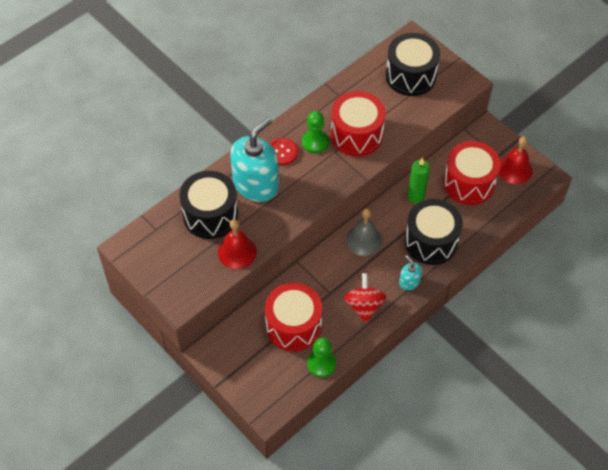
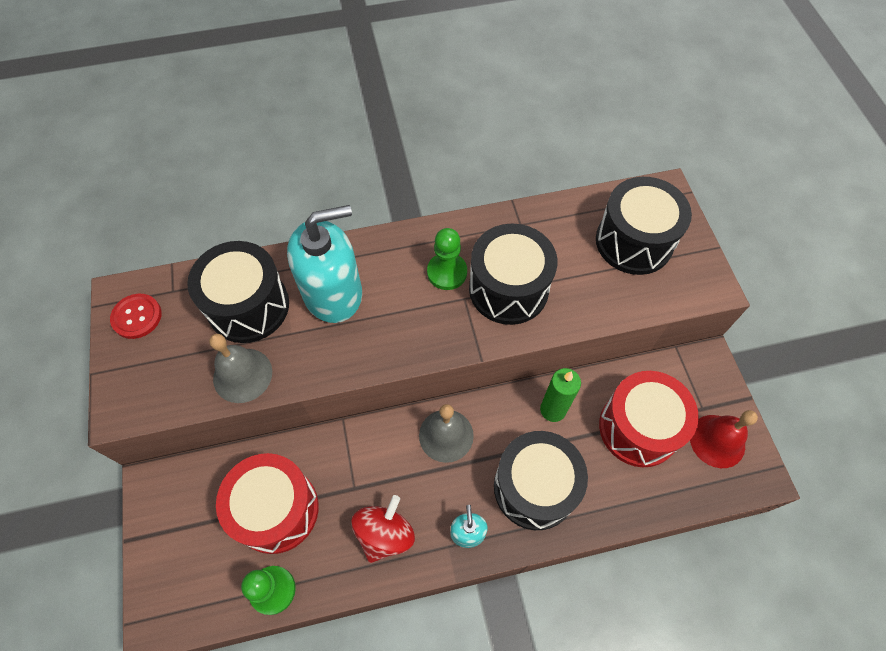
camera: 30 degrees right, 5 degrees up
(237, 252) = (242, 375): red bell -> grey bell
(282, 152) = (396, 265): red button -> red button (137, 317)
(356, 135) = (508, 289): red drum -> black drum

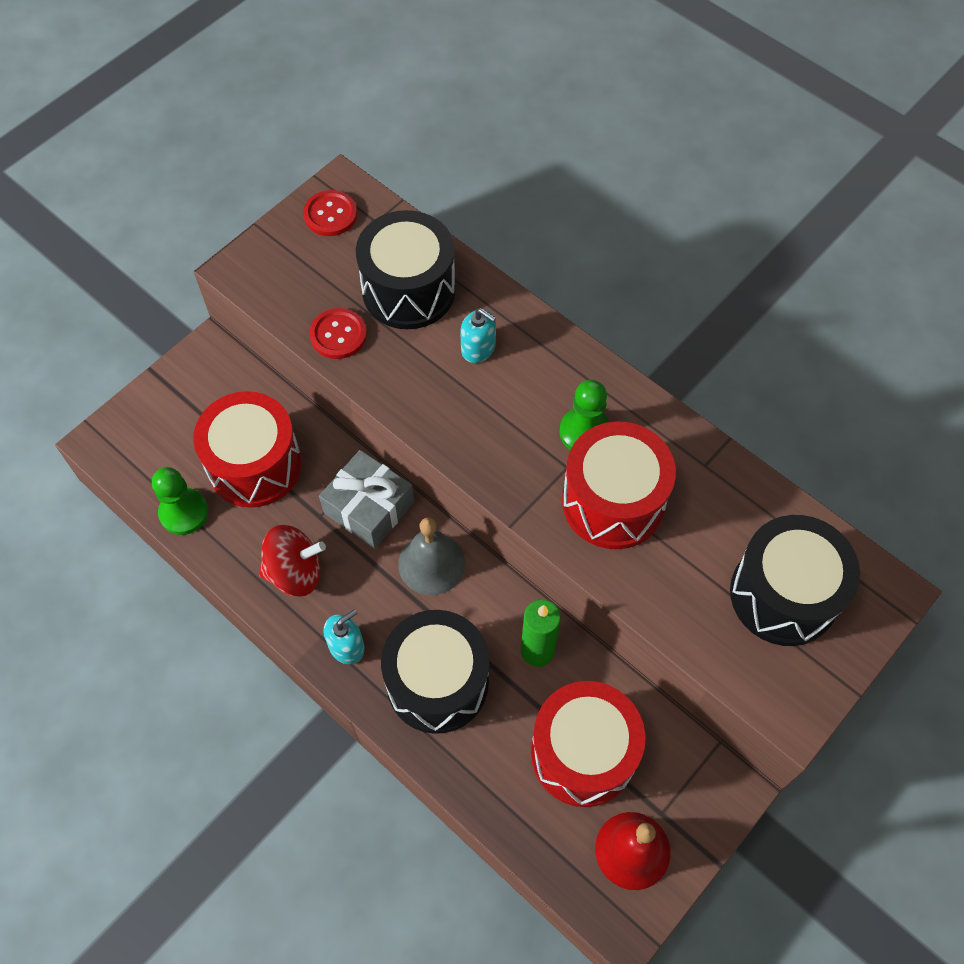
camera: 55 degrees right, 0 degrees up
(242, 375) = (338, 335): grey bell -> red button
(333, 293) = (478, 348): turquoise soap dispenser -> turquoise soap dispenser, size x0.45
(373, 449) = (369, 507): none -> grey gift
(508, 289) = (613, 501): black drum -> red drum

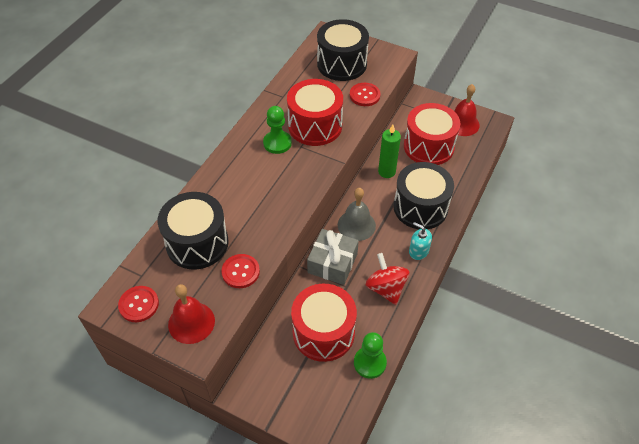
camera: 105 degrees left, 10 degrees down
(280, 267) = (191, 322): none -> red bell
(478, 348) = (234, 199): turquoise soap dispenser -> none
(678, 612) = (364, 95): none -> red button

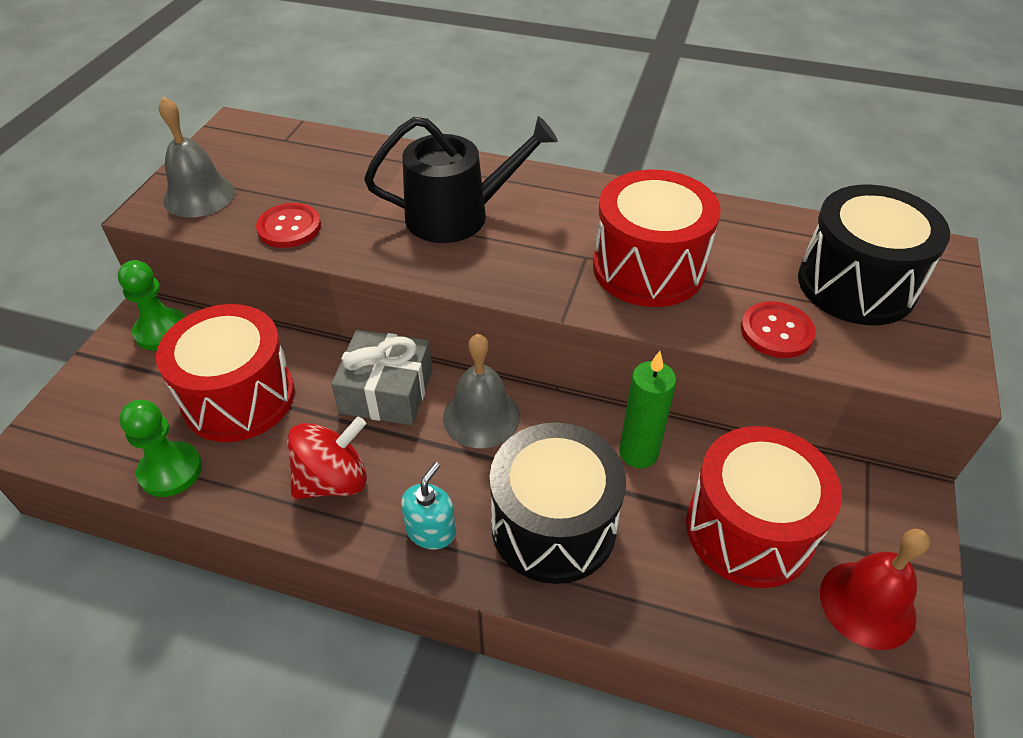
camera: 80 degrees right, 5 degrees down
(139, 304) = (235, 146): red button -> none
(191, 322) = (199, 195): red bell -> grey bell
(197, 243) = (345, 176): black drum -> none
(252, 192) = (457, 215): none -> black watering can
(277, 143) = (583, 226): green pawn -> green pawn (161, 331)

